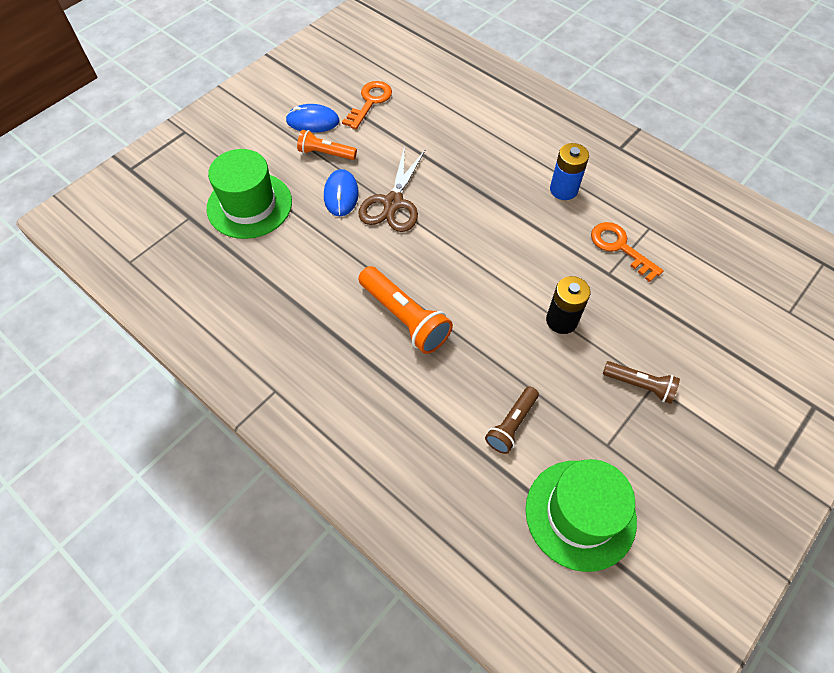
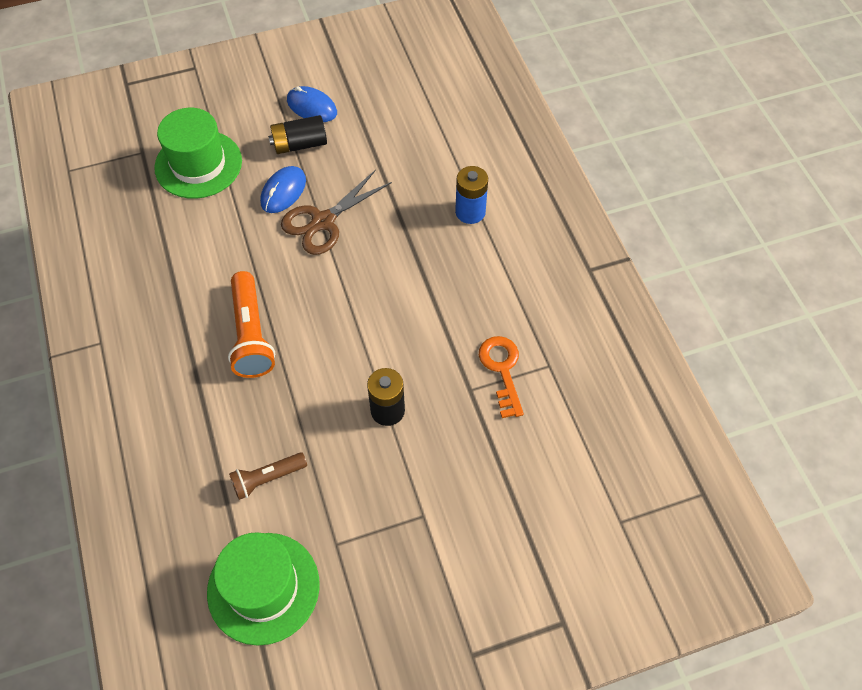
camera: 30 degrees right, 0 degrees up
(325, 153) = (299, 144): orange flashlight -> black battery
(370, 102) = (379, 110): orange key -> none
(563, 189) = (494, 285): blue battery -> blue battery (470, 212)
(639, 385) = (409, 508): brown flashlight -> none

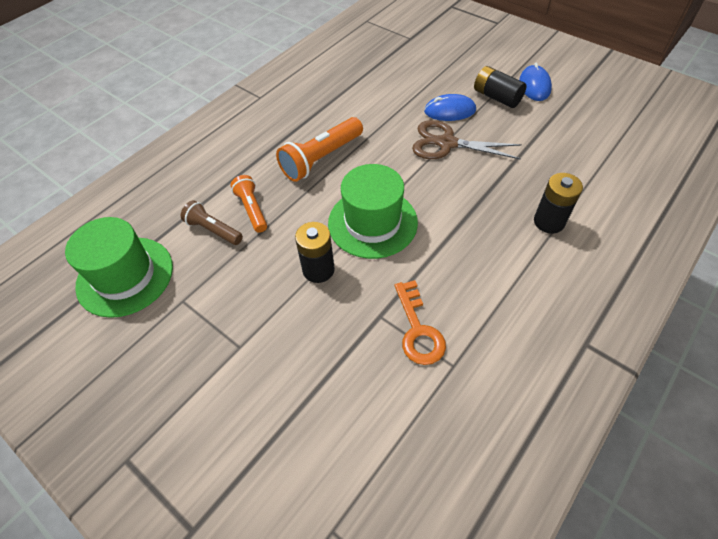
camera: 60 degrees right, 5 degrees down
(198, 164) = (427, 64): green hat -> green hat (372, 222)
(268, 431) = (252, 209): none -> orange flashlight
(470, 212) = (549, 222): blue battery -> black battery
(502, 370) = (418, 330): orange key -> orange key turned 120 degrees clockwise

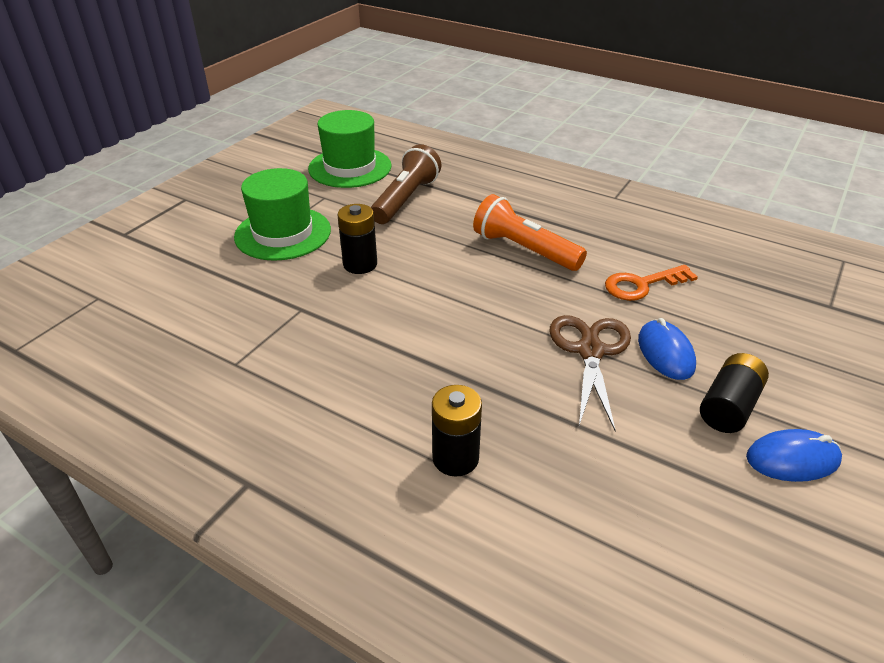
camera: 80 degrees right, 15 degrees down
(213, 230) = (406, 199): brown flashlight -> brown flashlight, size x1.62
(252, 209) = (436, 216): orange flashlight -> none
(372, 222) = (429, 295): green hat -> green hat (283, 233)
(418, 330) = (282, 336): orange key -> orange key (642, 285)

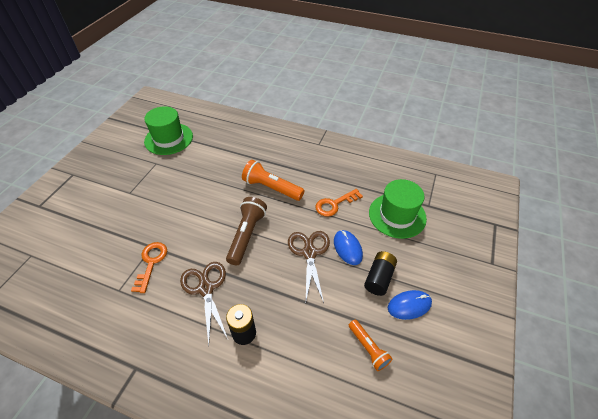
camera: 10 degrees left, 10 degrees up
(283, 233) = (134, 193): green hat -> green hat (397, 215)
(297, 331) = (151, 262): none -> orange key
(360, 264) = (181, 210): black battery -> none
(390, 380) = (206, 288): none -> brown scissors
(406, 199) = (203, 159): brown flashlight -> brown flashlight (247, 235)
(705, 518) = (368, 348): none -> orange flashlight

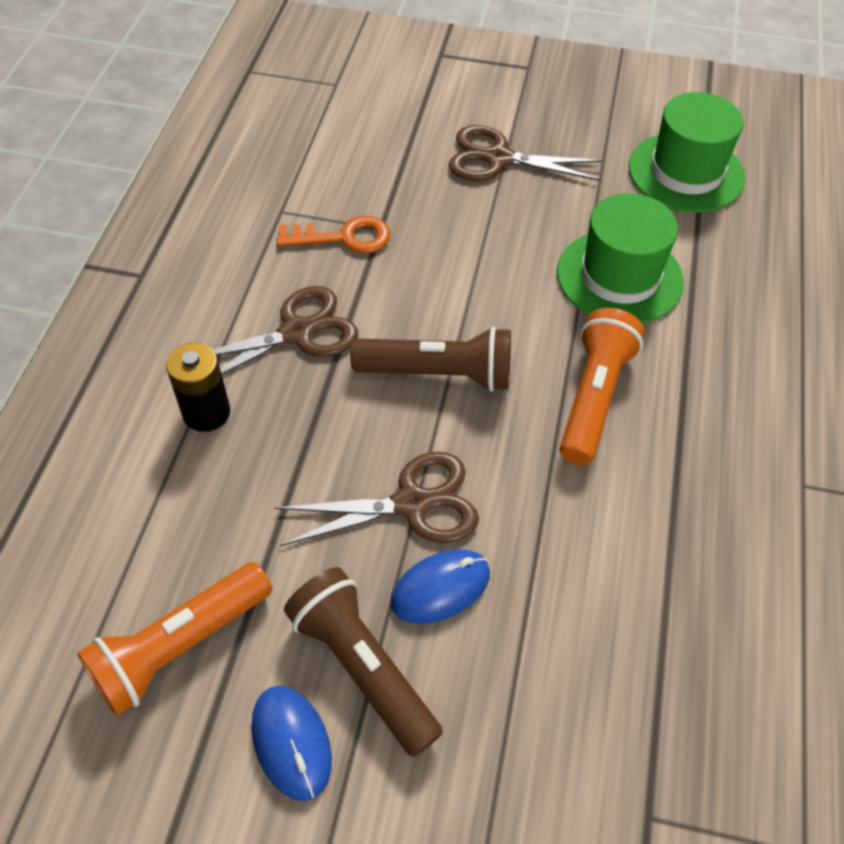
camera: 80 degrees right, 5 degrees up
(128, 195) = (498, 158): none -> brown scissors
(334, 204) = (579, 546): orange key -> none
(368, 348) = (180, 646): orange flashlight -> orange flashlight, size x1.62
(379, 278) = (362, 667): black battery -> brown flashlight
(397, 215) = (582, 716): green hat -> green hat (619, 277)

